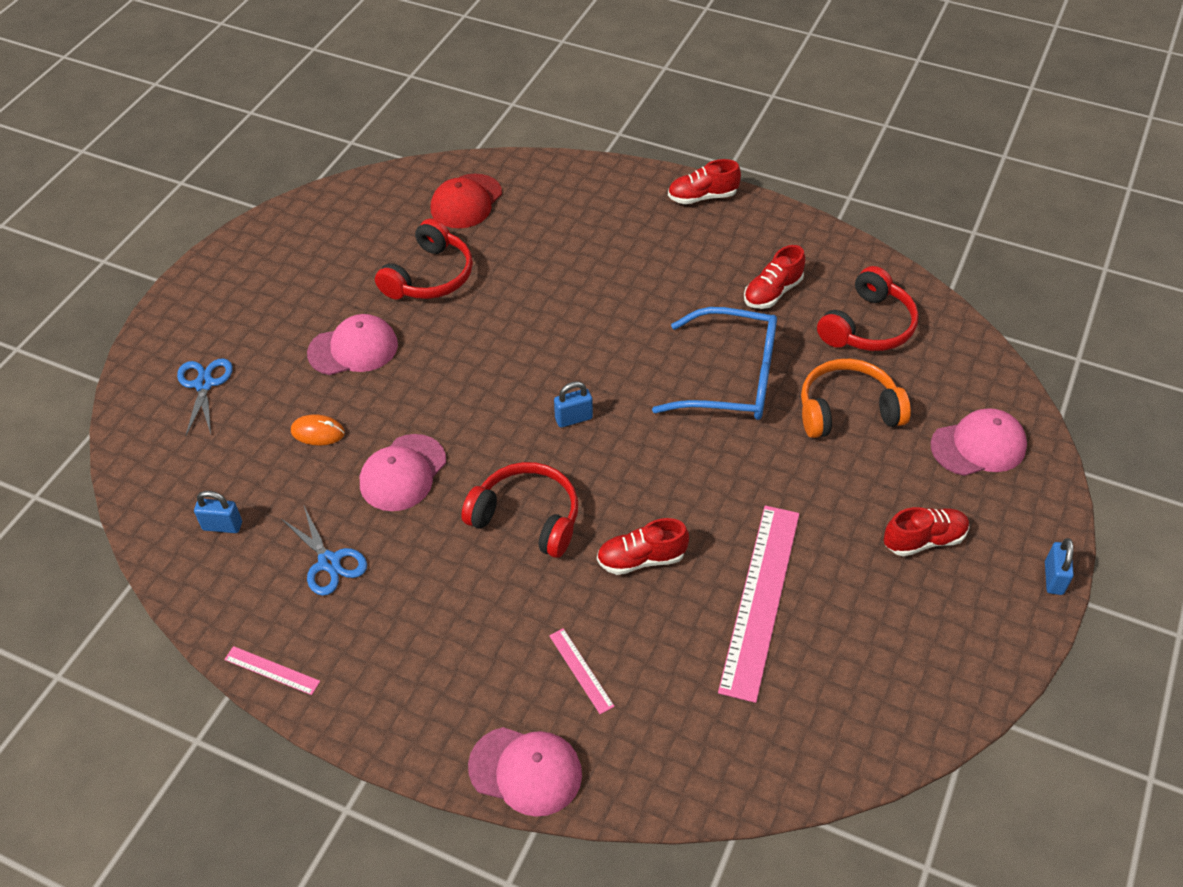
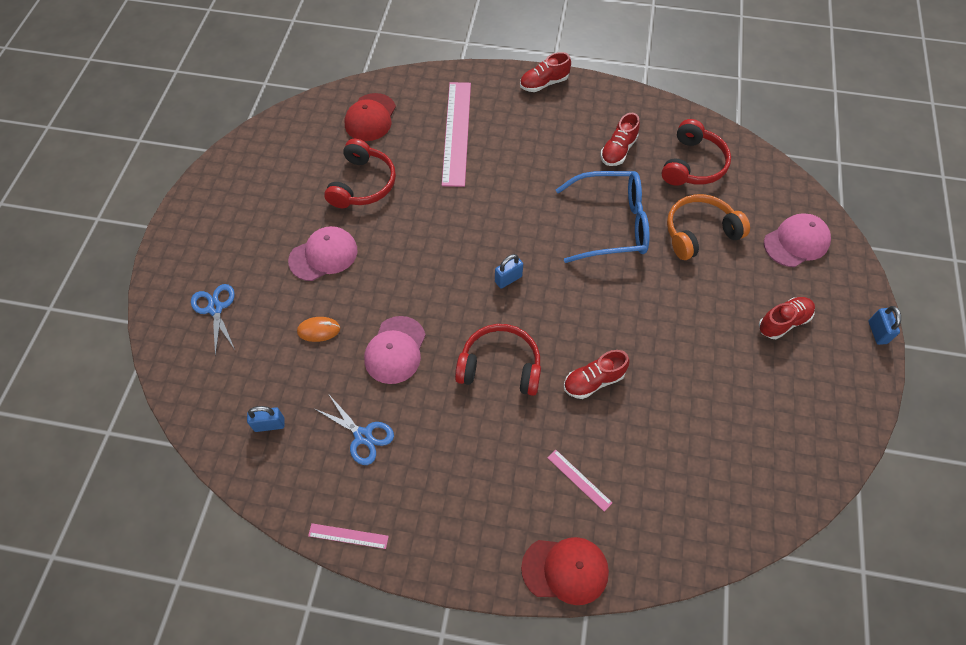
camera: 15 degrees left, 10 degrees up
(525, 771) = (565, 570): pink cap -> red cap
(760, 599) = (687, 393): pink ruler -> pink ruler (456, 132)

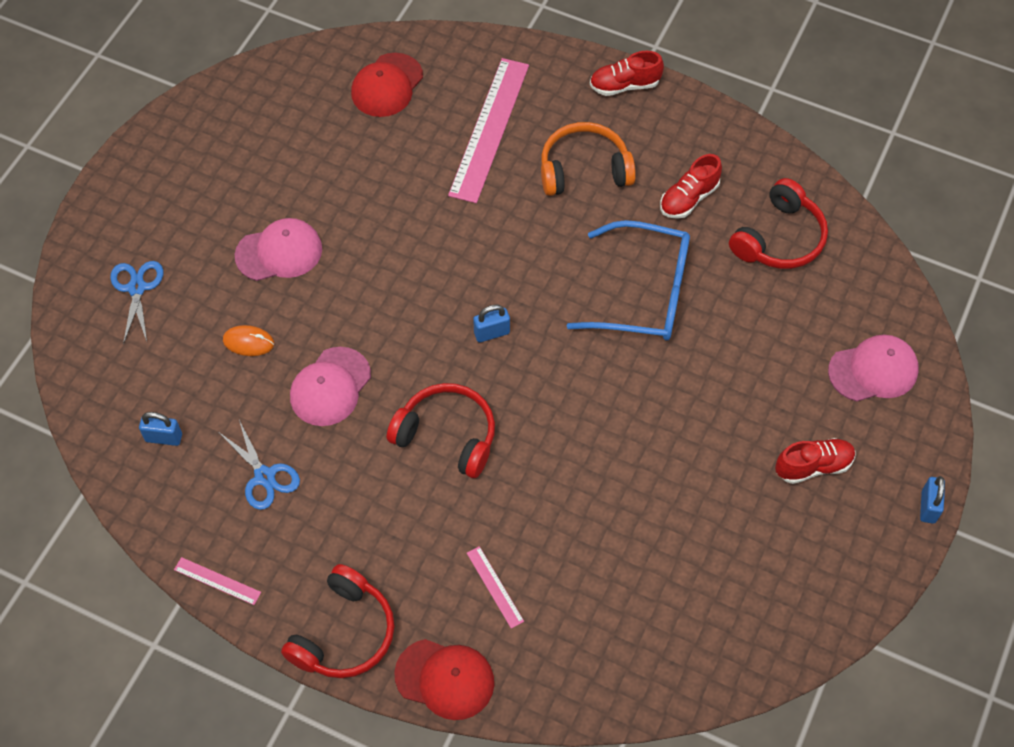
camera: 15 degrees right, 0 degrees up
(363, 184) = (352, 172): red headphones -> red headphones (344, 633)
(593, 381) = (552, 479): red shoe -> none
(699, 232) = (752, 329): orange headphones -> orange headphones (584, 169)

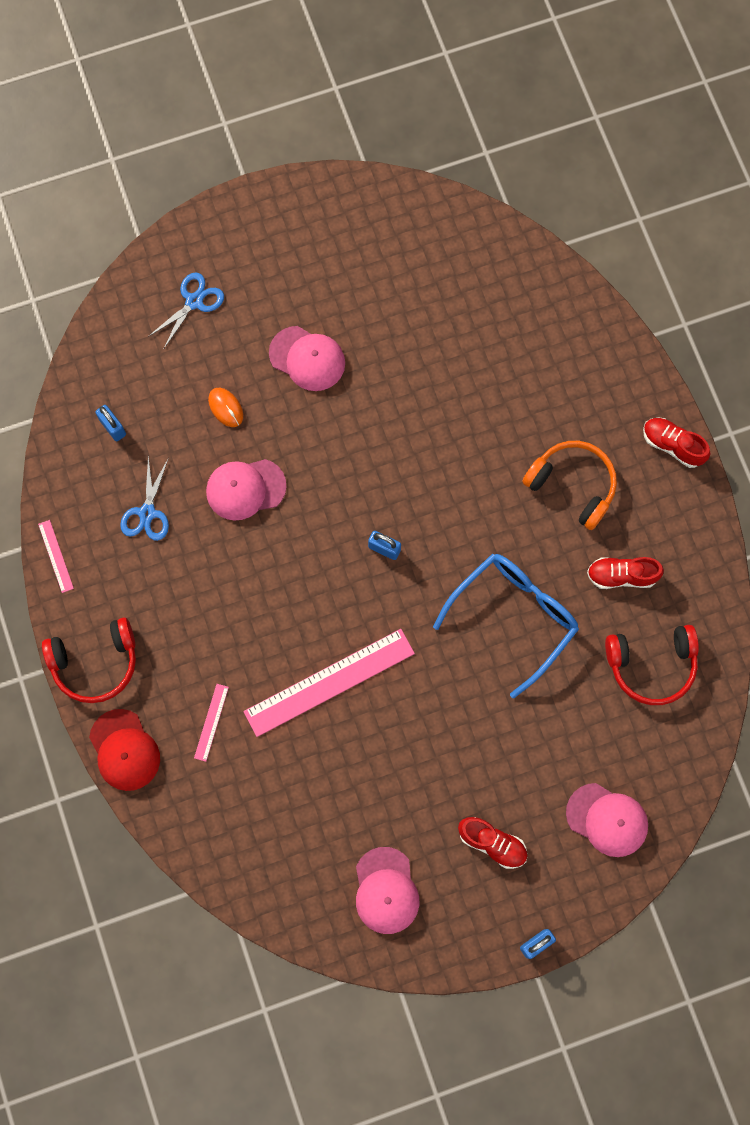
camera: 45 degrees right, 15 degrees up
(387, 85) = (505, 292): red cap -> none
(447, 435) = (284, 593): red headphones -> none
(489, 129) = (540, 392): pink ruler -> pink ruler (329, 682)
(644, 293) = (514, 617): blue glasses -> blue glasses turned 105 degrees counterclockwise
(776, 579) = (386, 891): none -> pink cap

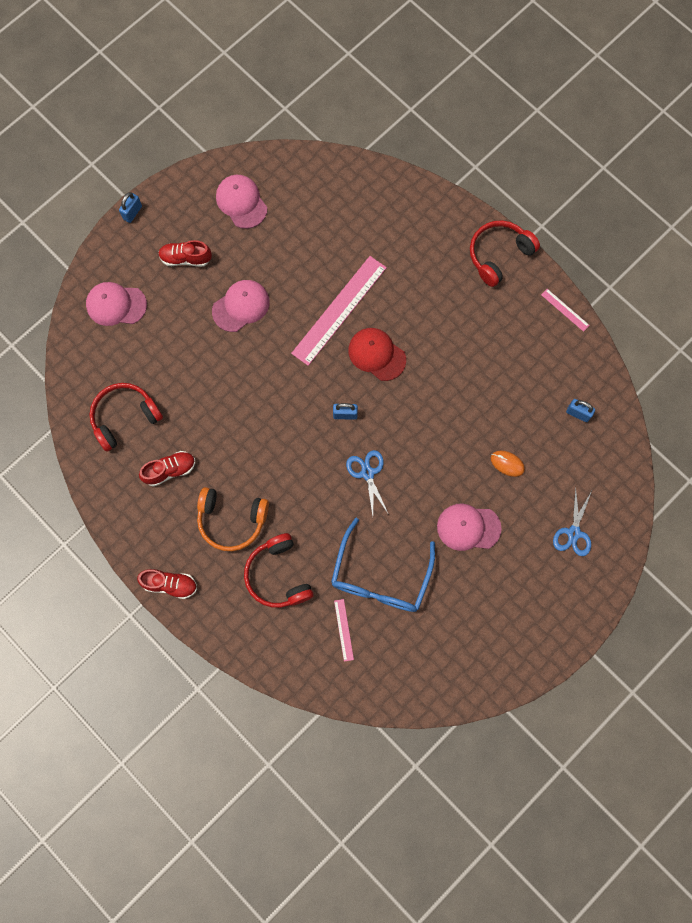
camera: 155 degrees right, 0 degrees up
(124, 750) = (450, 211): red cap -> red cap (376, 354)
(147, 513) = (520, 365): blue scissors -> blue scissors (367, 473)
(211, 722) = (403, 252): pink ruler -> pink ruler (343, 630)
(245, 489) = (462, 412): pink cap -> pink cap (241, 306)
(514, 617) = (233, 408): blue glasses -> blue glasses (380, 577)
(546, 401) = (278, 575): none -> red headphones

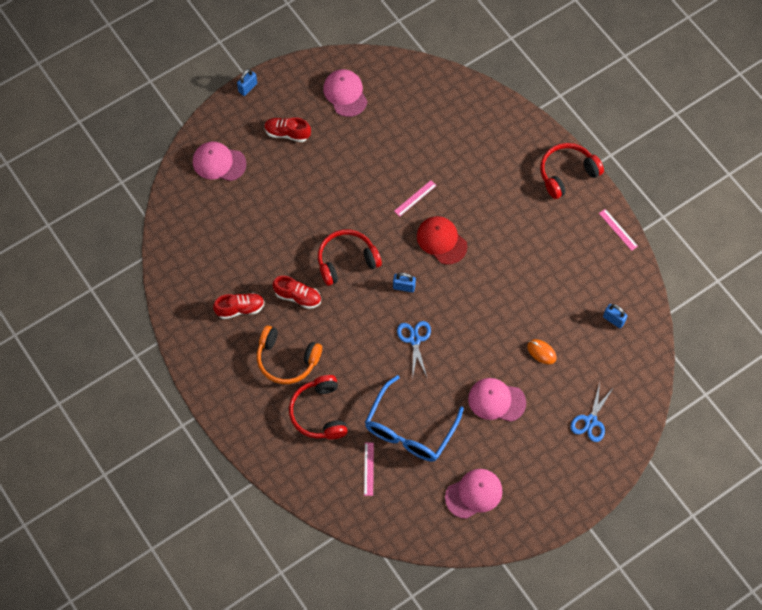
camera: 10 degrees right, 10 degrees down
(124, 417) = (209, 258): red headphones -> red headphones (346, 260)
(170, 584) = (222, 404): red shoe -> red shoe (298, 297)
(241, 306) = (328, 181): pink cap -> pink cap (474, 494)
(339, 310) = (415, 198): pink ruler -> pink ruler, size x0.43

